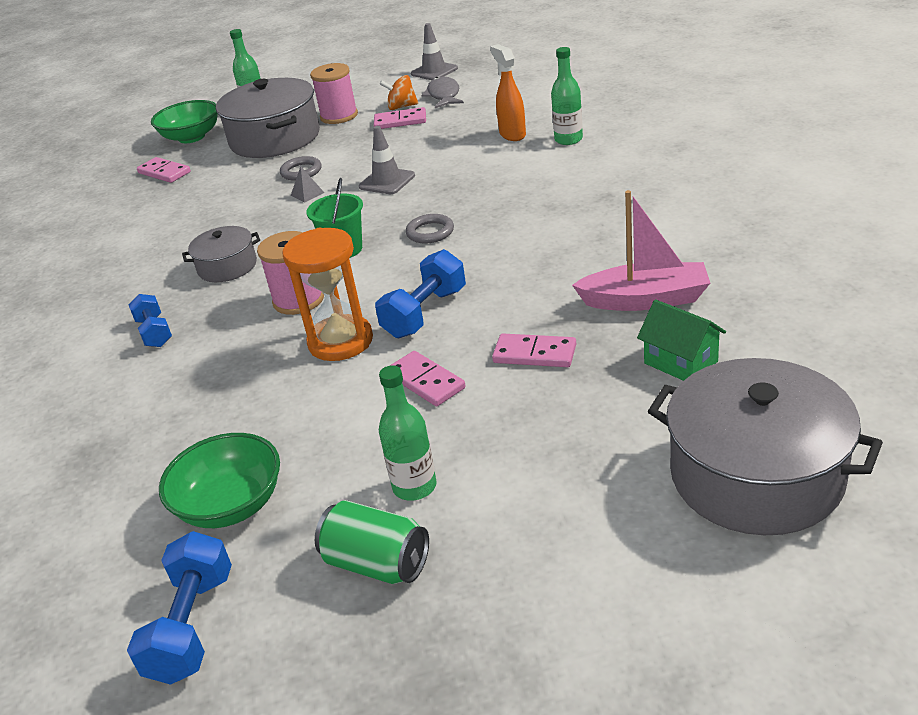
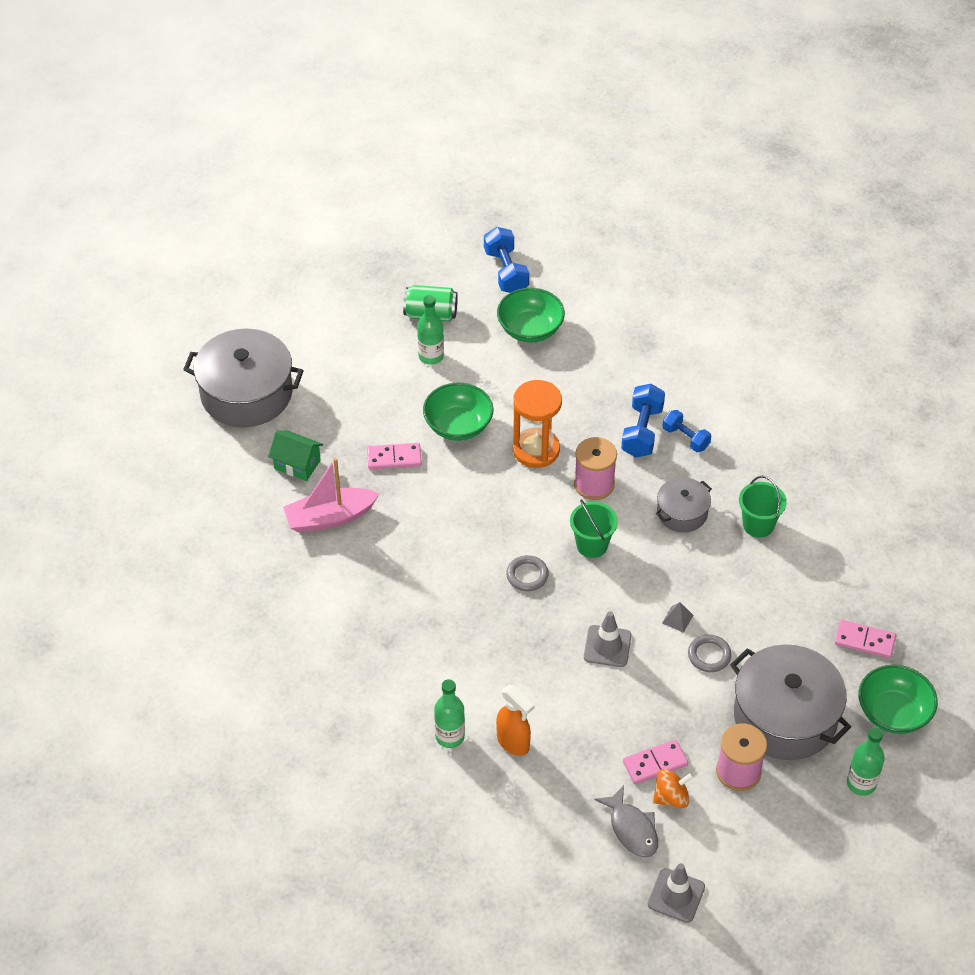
camera: 155 degrees right, 15 degrees up
(163, 251) = (758, 525): none -> green bucket
(425, 313) = (487, 484): blue dumbbell -> blue dumbbell (642, 431)
(425, 381) = (458, 425): pink domino -> green bowl

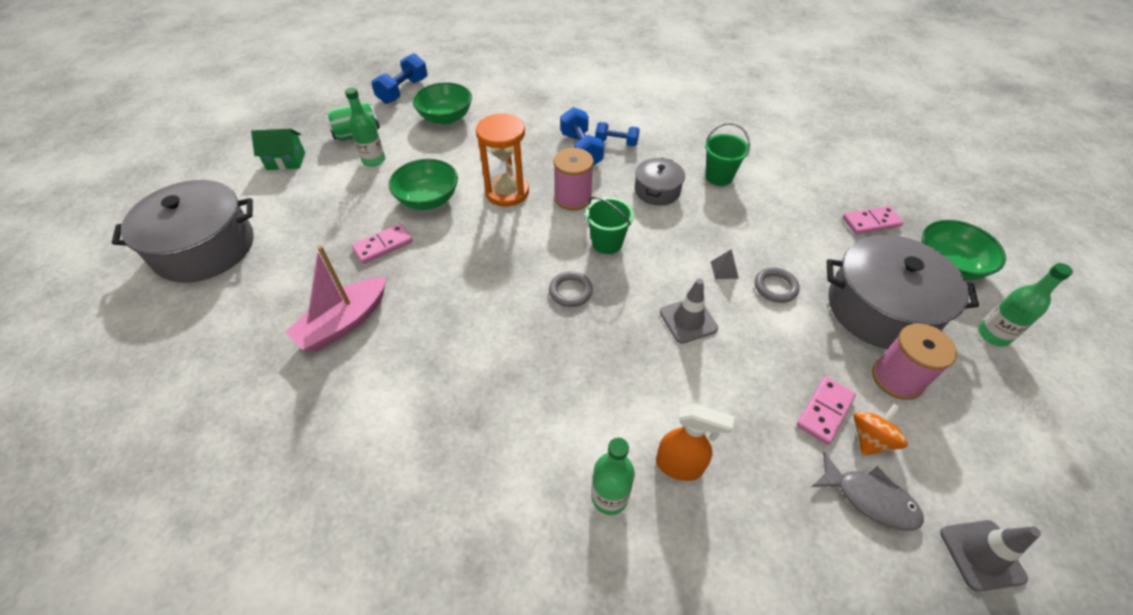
camera: 30 degrees left, 0 degrees up
(297, 464) = (285, 288): green house -> green house (286, 161)
(506, 271) = (403, 91): blue dumbbell -> blue dumbbell turned 75 degrees clockwise

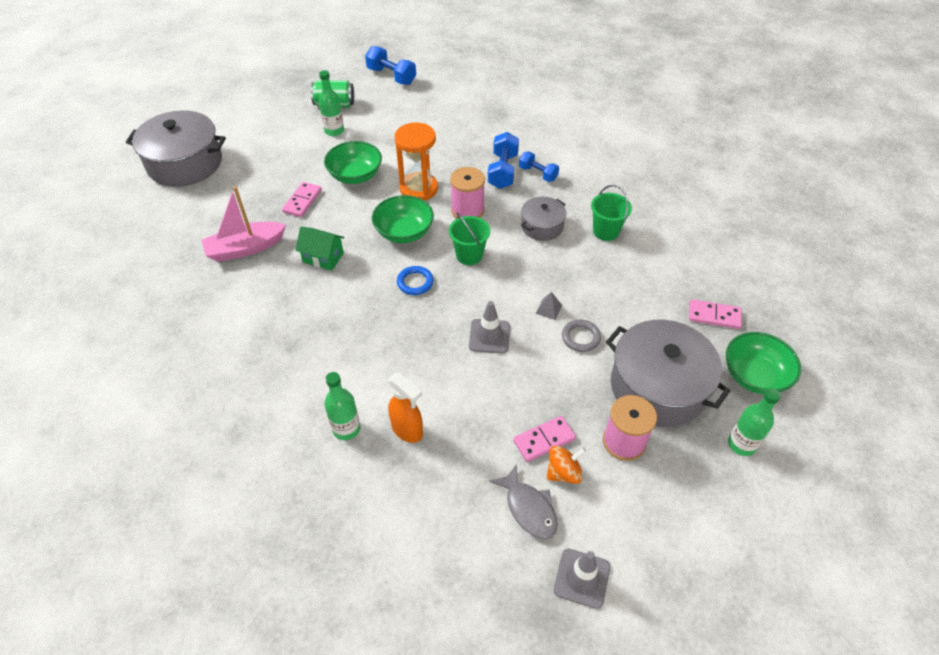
camera: 25 degrees right, 0 degrees up
(286, 161) = (271, 112): green house -> green house (323, 257)
(383, 245) = (302, 201): pink domino -> pink domino turned 60 degrees counterclockwise
(403, 91) = (391, 76): blue dumbbell -> blue dumbbell turned 75 degrees clockwise
(446, 117) = (411, 110): green bowl -> green bowl (404, 232)
(570, 291) = (415, 282): grey ring -> blue ring

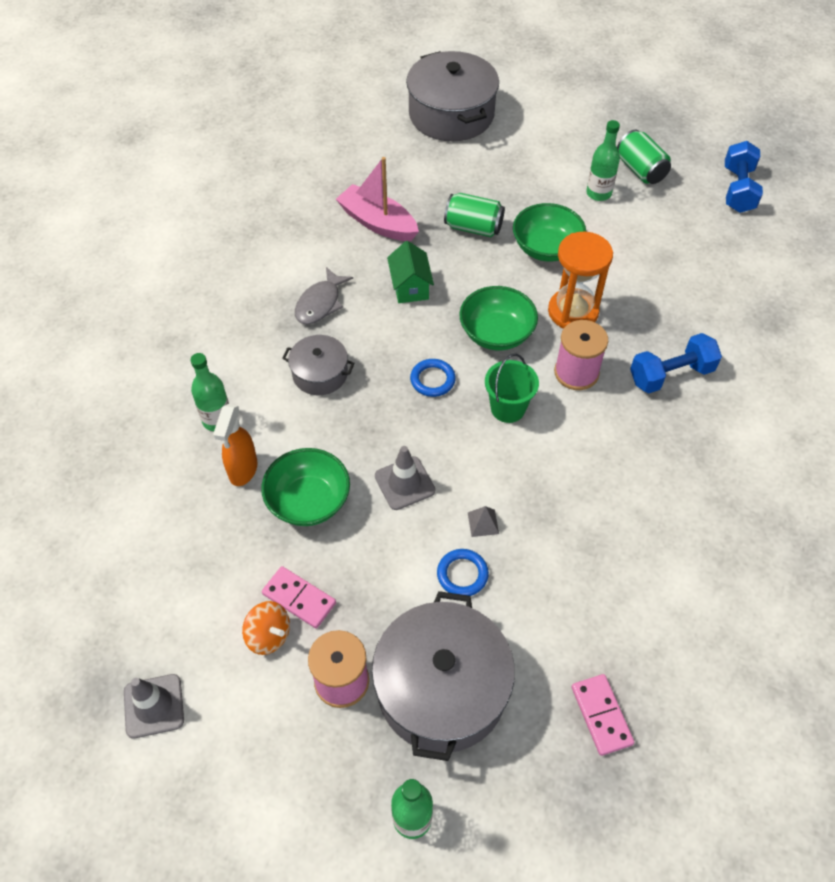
camera: 60 degrees right, 5 degrees up
(302, 201) = (473, 227): pink domino -> green can
(529, 508) = (209, 621): grey fish -> grey fish (320, 303)
(538, 173) = (698, 412): blue dumbbell -> none
(542, 226) = (609, 457): grey pot -> grey pot (320, 374)
(580, 337) = (462, 574): grey ring -> blue ring
(606, 231) = (656, 530): green bucket -> none
(754, 376) = (531, 801): green bowl -> green bowl (308, 501)

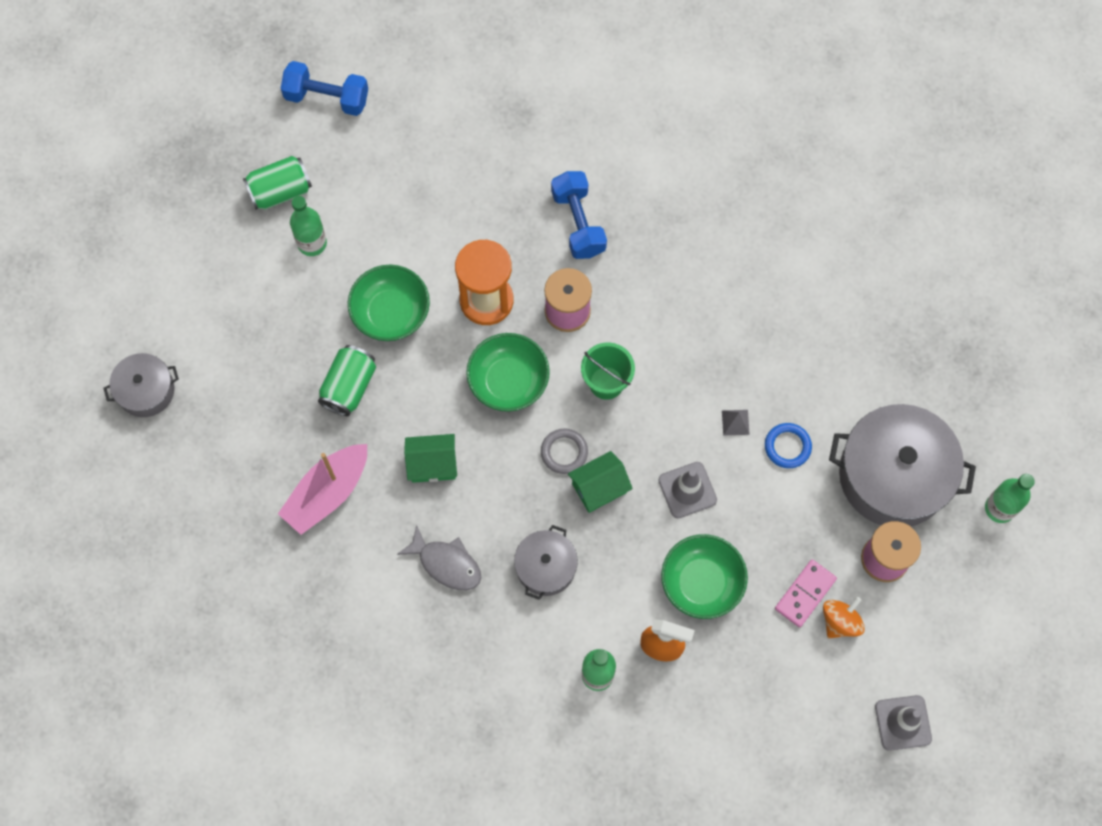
camera: 85 degrees left, 15 degrees up
(400, 409) = (599, 488): none -> green house
(432, 380) = (564, 452): blue ring -> grey ring
(451, 114) = (146, 390): grey pot -> grey pot, size x0.53
(601, 715) = (919, 351): pink domino -> none

